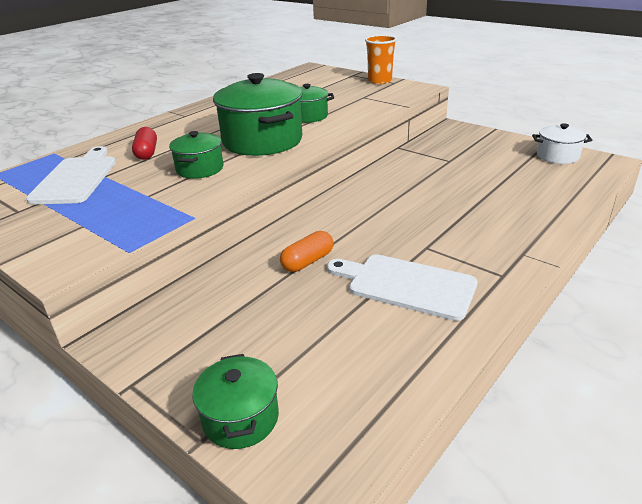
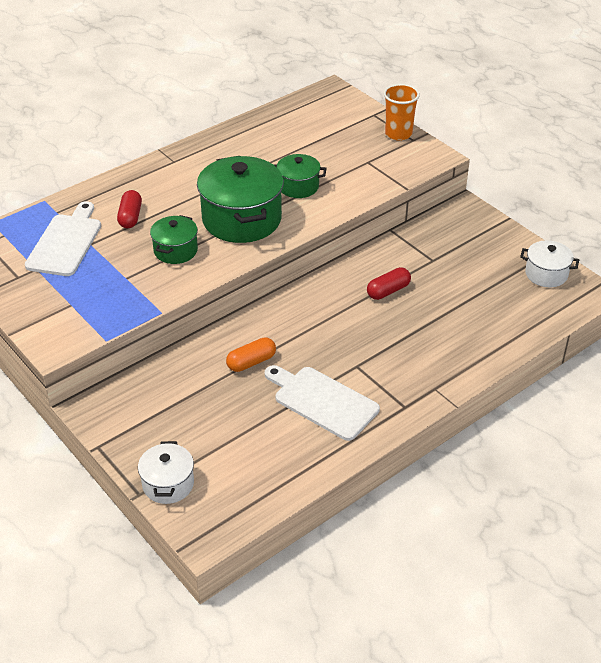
camera: 10 degrees right, 10 degrees up
(240, 418) = (168, 484): green pot -> white pot
(422, 186) = (388, 291): none -> red capsule

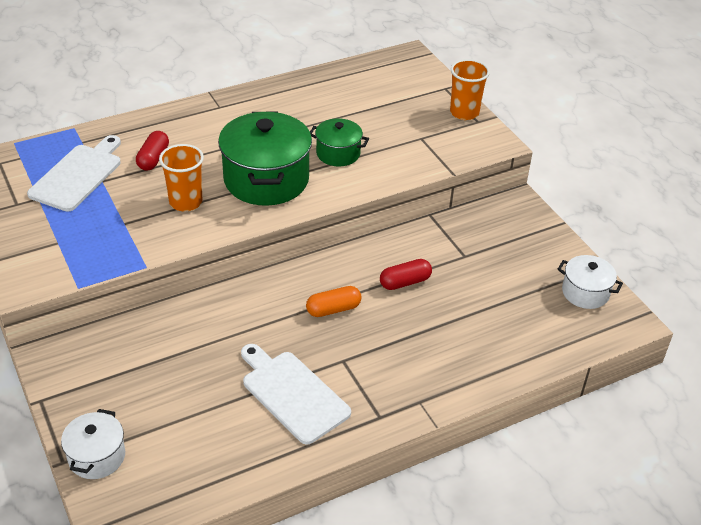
camera: 10 degrees right, 0 degrees up
(175, 250) = (185, 202): green pot -> orange cup
(251, 362) = (232, 336): orange capsule -> orange capsule (333, 309)

